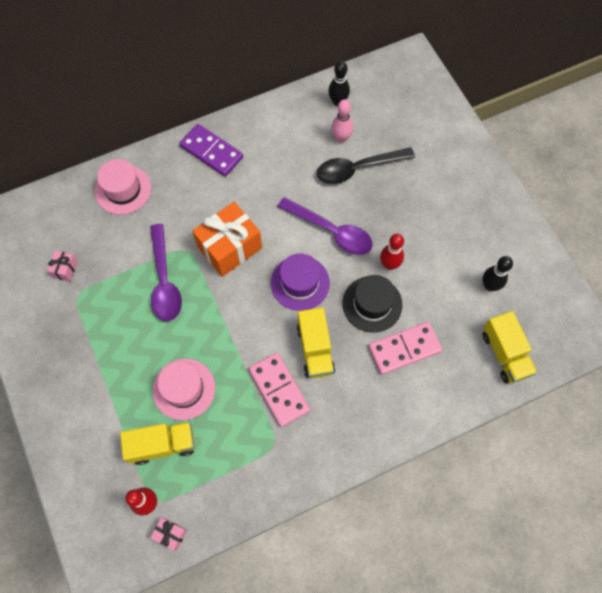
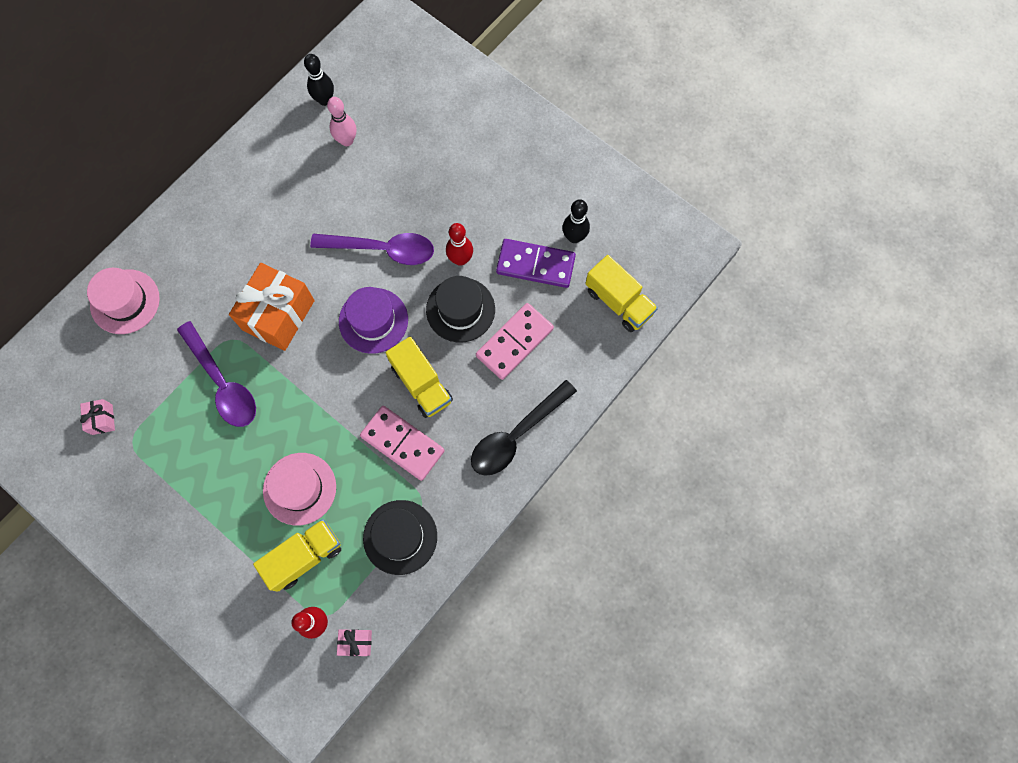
camera: 25 degrees left, 5 degrees up
(211, 152) = (207, 216): purple domino -> purple domino (535, 265)
(243, 464) = (400, 537): none -> black hat
(358, 169) = (380, 168): black spoon -> black spoon (516, 435)

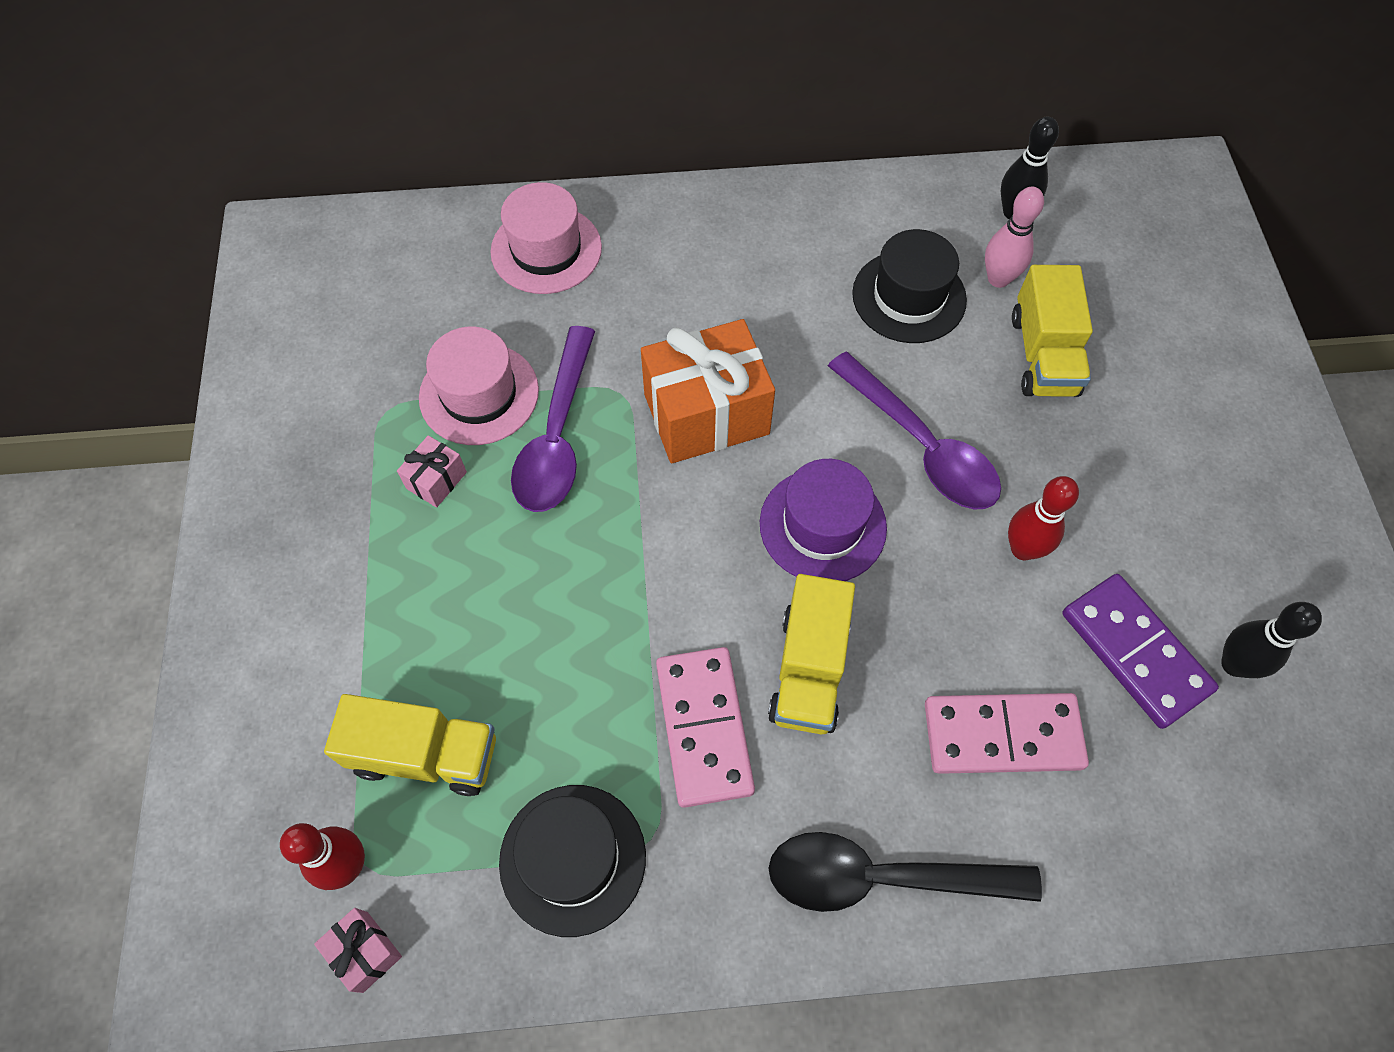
camera: 45 degrees right, 10 degrees down
(102, 419) = (383, 356): pink gift -> pink gift (436, 480)
(299, 488) = (512, 656): pink hat -> pink hat (479, 394)
(460, 309) = (960, 617): black hat -> black hat (909, 297)
(618, 302) = (1231, 825): yellow truck -> yellow truck (1043, 355)

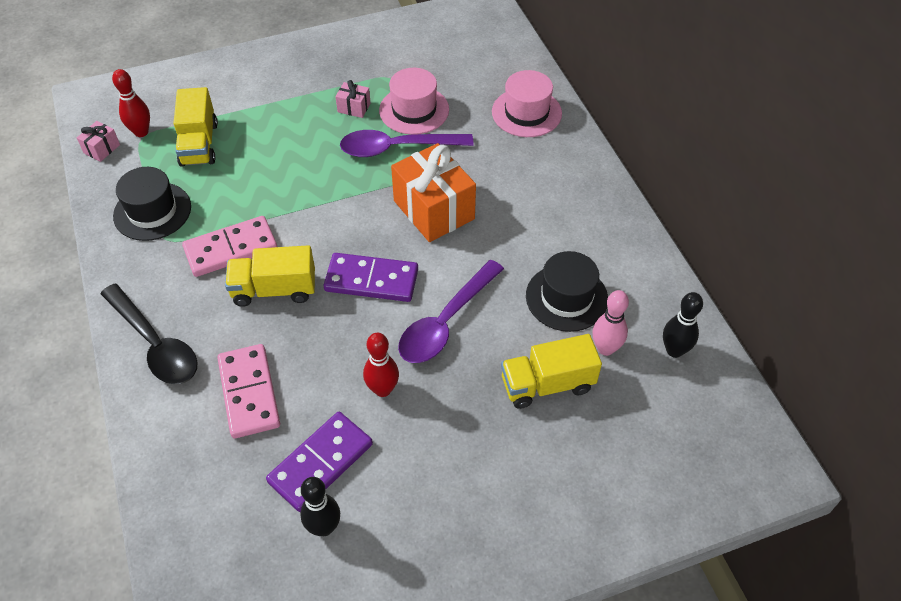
camera: 75 degrees right, 10 degrees down
(822, 525) = (371, 280): purple hat -> purple domino
(881, 877) = (155, 344): black spoon -> black spoon turned 150 degrees clockwise

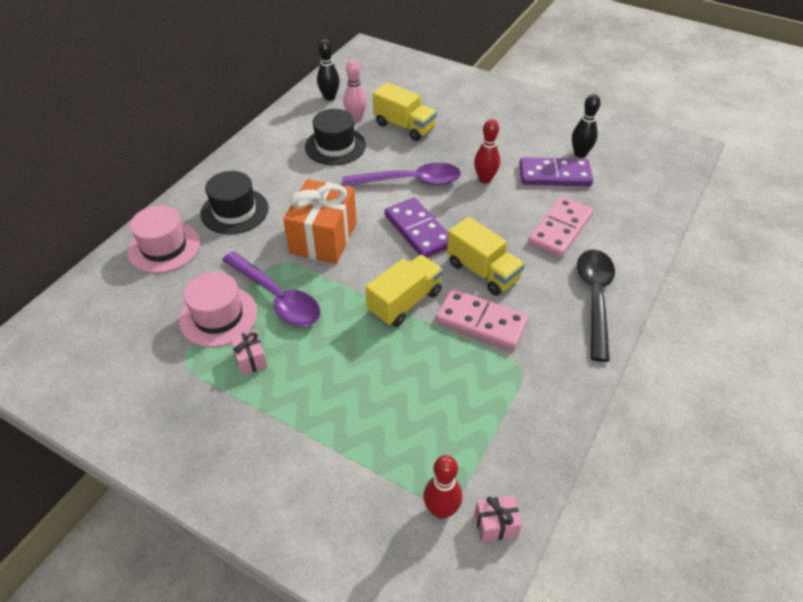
camera: 130 degrees left, 5 degrees down
(152, 211) = (509, 405): black hat -> black hat (234, 211)
(199, 144) = (406, 442): yellow truck -> yellow truck (405, 302)

